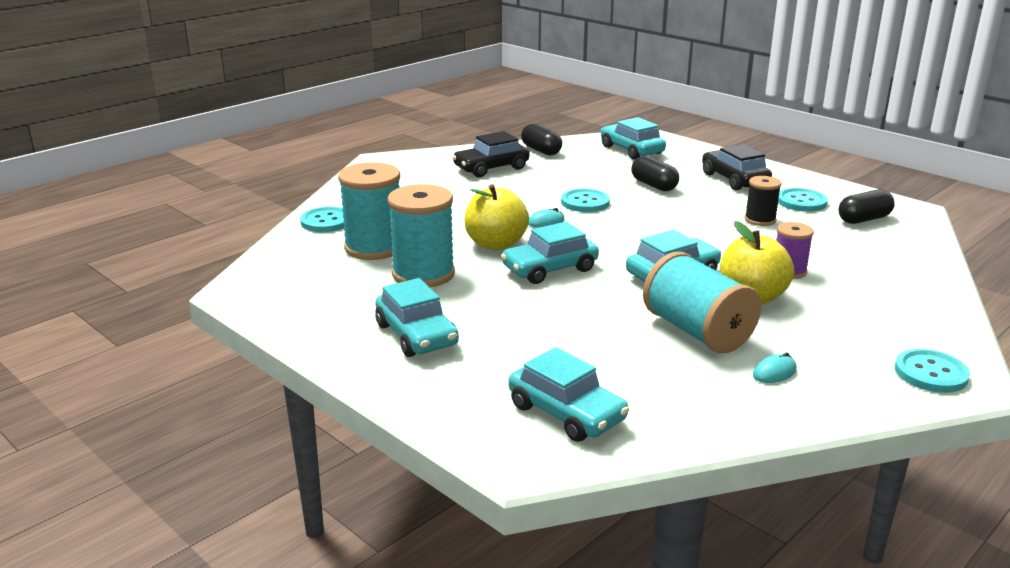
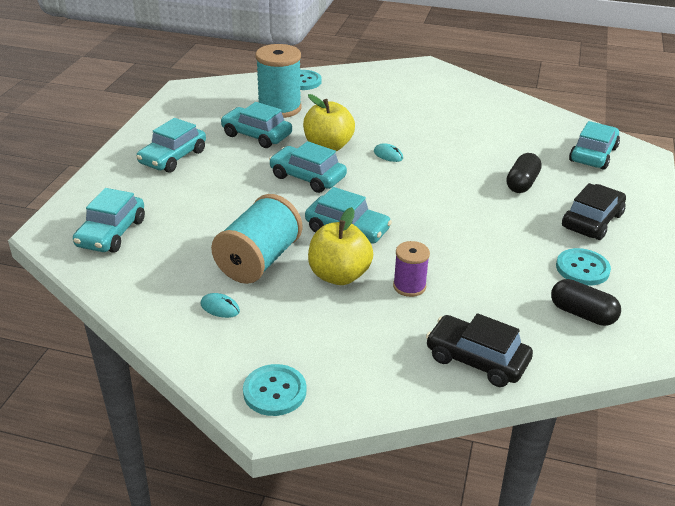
camera: 60 degrees right, 10 degrees up
(423, 274) = (256, 135): turquoise spool -> turquoise car
(491, 168) = (465, 107): black car -> black car (476, 359)
(541, 150) = (531, 116): black capsule -> none
(585, 202) = (445, 161): turquoise button -> none
(760, 220) = (508, 252): black spool -> none

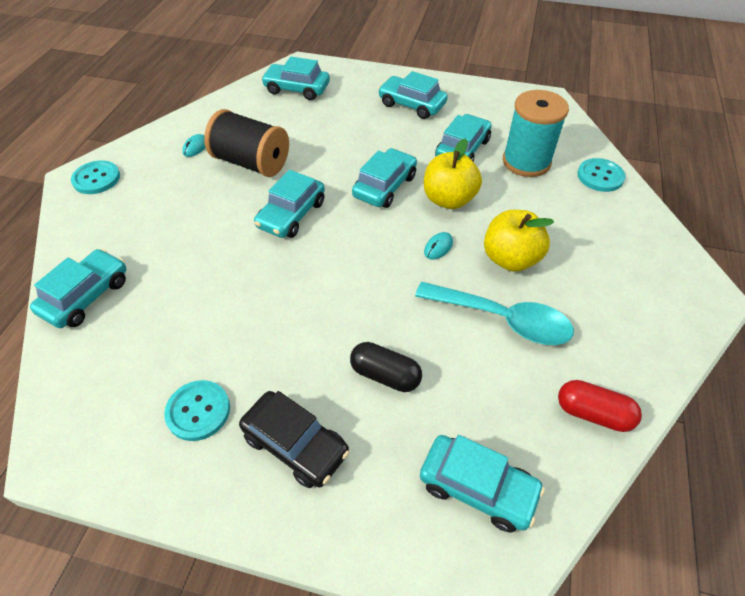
camera: 90 degrees right, 15 degrees up
(259, 260) = (251, 163): turquoise spool -> black spool
(339, 275) = (223, 209): yellow apple -> yellow apple (510, 259)
(409, 286) = (198, 255): purple spool -> none
(460, 135) = (503, 319): none -> turquoise spoon
(476, 359) = (86, 296): black car -> turquoise car
(528, 113) = (593, 413): none -> red capsule
(582, 314) = (121, 394): black capsule -> none

